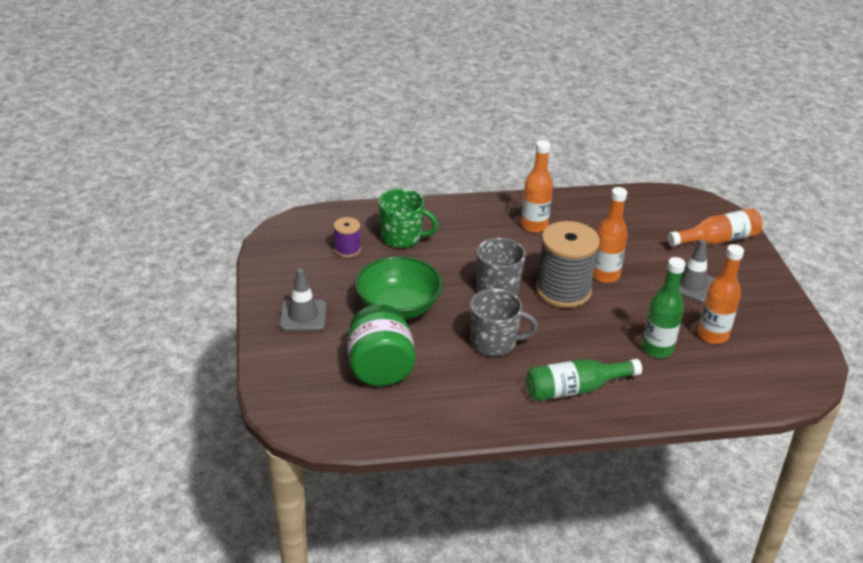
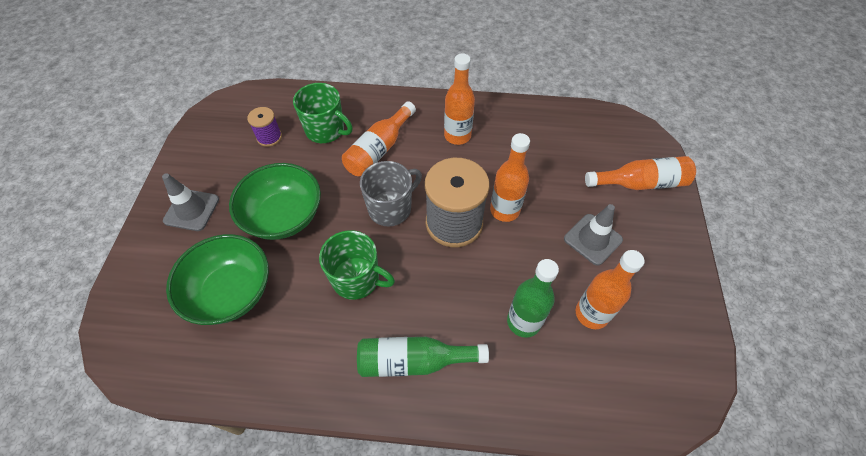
camera: 15 degrees right, 20 degrees up
(380, 368) = (231, 292): green jar -> green bowl
(463, 245) = (379, 149): none -> orange bottle
(494, 342) = (357, 279): grey mug -> green mug

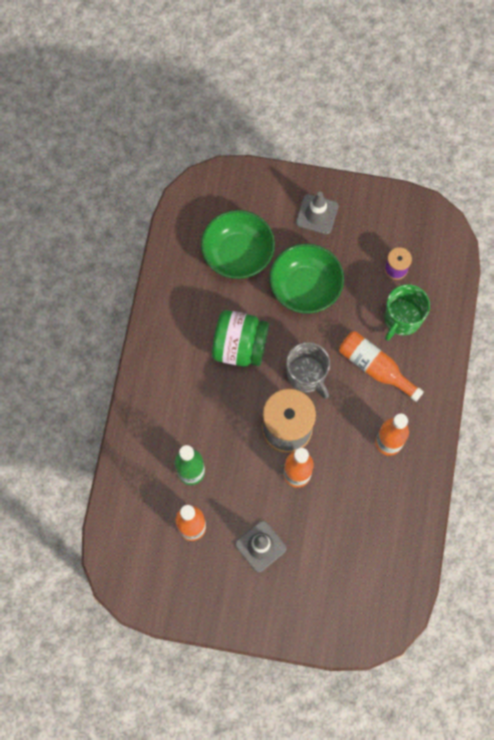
camera: 95 degrees right, 15 degrees up
(357, 279) = (240, 347): green mug -> green jar
(414, 361) = (169, 387): green bottle -> none
(640, 183) = (318, 608): orange bottle -> none

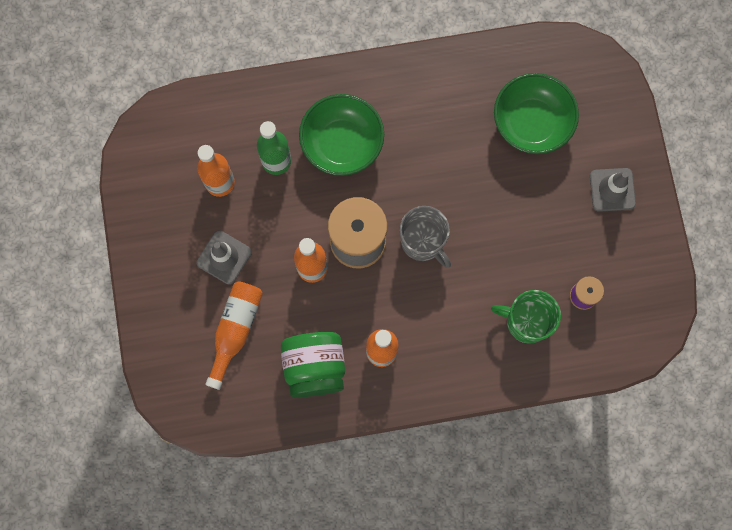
camera: 70 degrees right, 5 degrees up
(240, 347) = (428, 162): green jar -> green jar (315, 367)
(305, 287) = (522, 206): green bowl -> green bowl (342, 144)
(306, 376) = (423, 241): grey mug -> grey mug turned 75 degrees counterclockwise
(375, 368) = (459, 311): orange bottle -> orange bottle (235, 330)

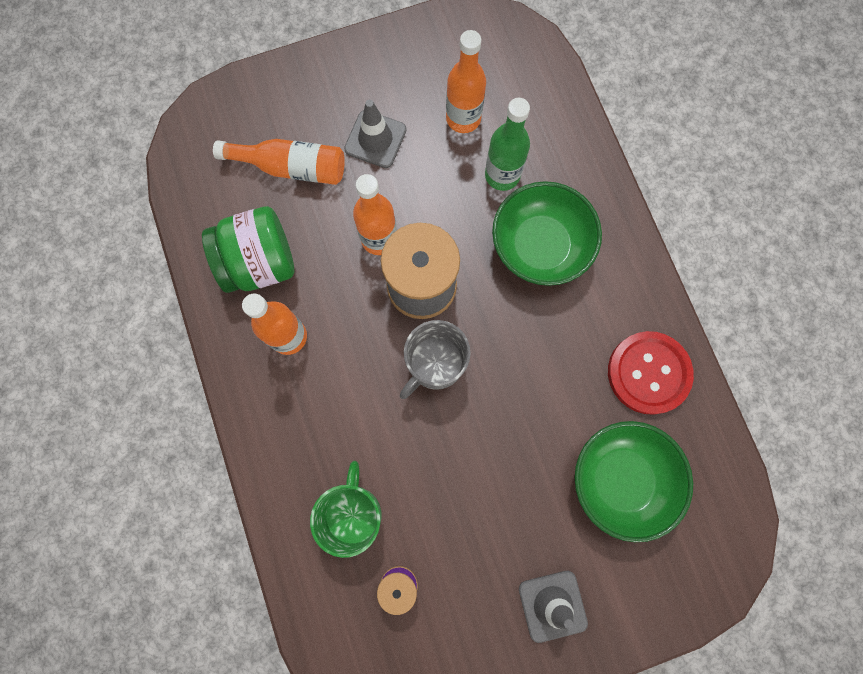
camera: 80 degrees right, 0 degrees up
(456, 86) = (648, 373): none -> red button

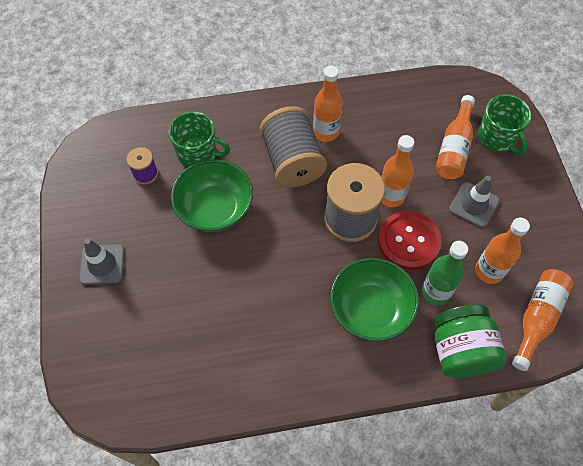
camera: 100 degrees right, 15 degrees down
(260, 262) = (382, 121): green jar -> green jar (460, 351)
(269, 116) = (497, 138): none -> green mug
(344, 375) = (292, 161): none -> grey spool
(435, 364) = (289, 218): grey mug -> none
(512, 67) = (537, 318): none -> orange bottle
(621, 479) = (174, 330): green bowl -> green bowl (215, 208)
(648, 373) = (250, 371): red button -> red button (409, 241)

